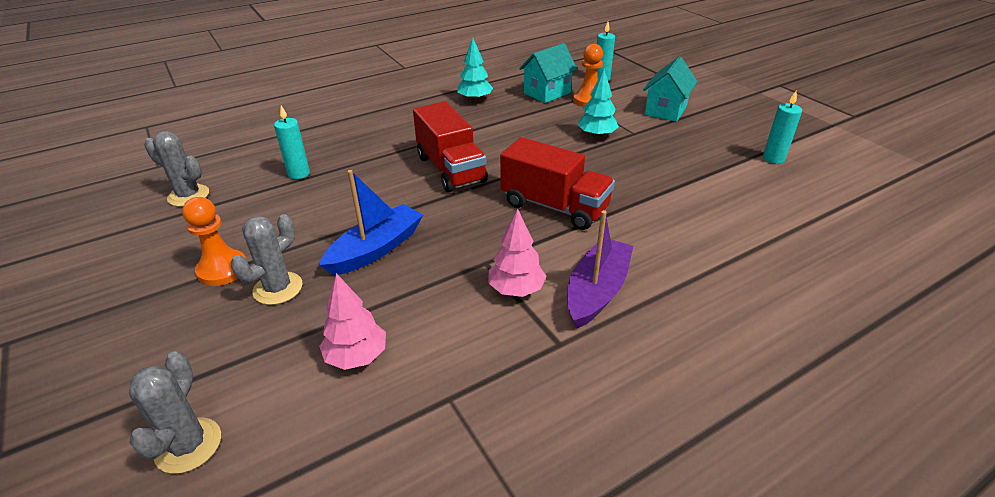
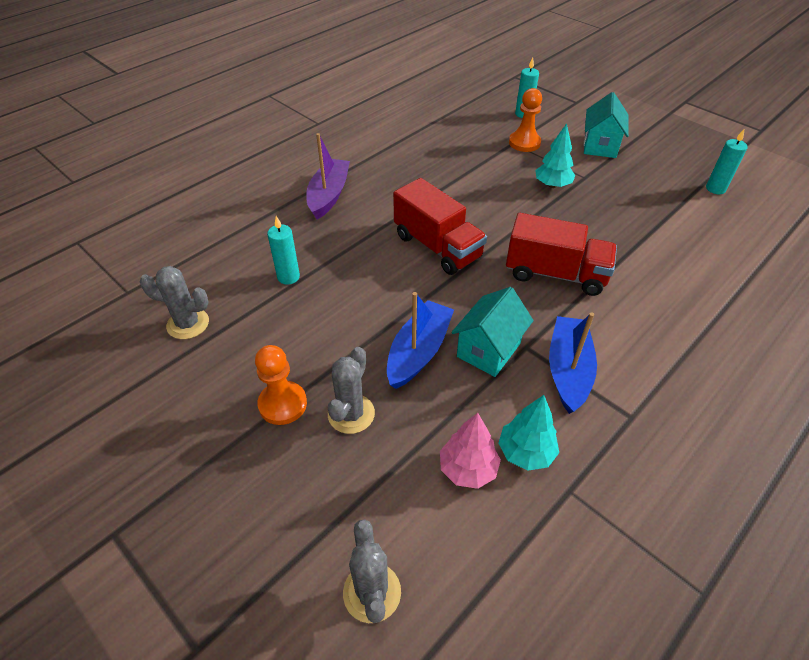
camera: 15 degrees left, 10 degrees up
(474, 99) = (414, 156): turquoise tree -> turquoise tree (525, 452)
(516, 289) = (568, 370): pink tree -> blue boat
(547, 93) = (480, 139): turquoise house -> turquoise house (488, 350)
(597, 291) = (636, 357): purple boat -> purple boat (328, 195)

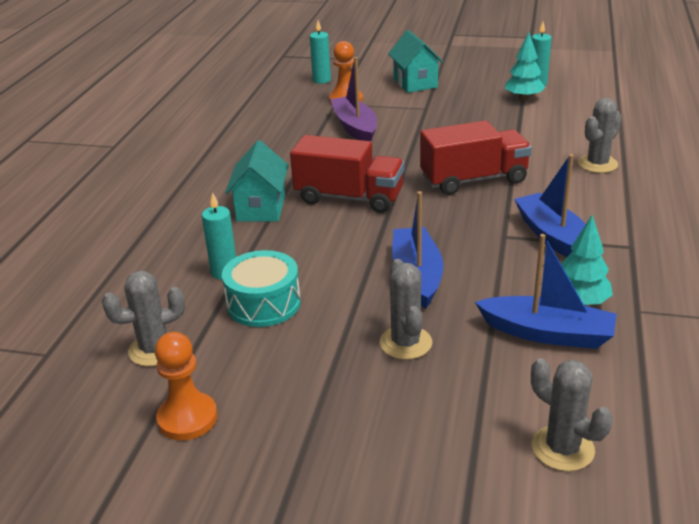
camera: 30 degrees left, 15 degrees down
(282, 404) = (332, 365): orange pawn -> orange pawn (187, 418)
(288, 320) = (263, 303): none -> turquoise drum
(328, 195) = (194, 197): purple boat -> purple boat (355, 127)
(468, 469) = (547, 333): pink tree -> blue boat
(488, 350) = (475, 250): turquoise house -> turquoise house (261, 208)
(552, 185) = (404, 122): turquoise tree -> turquoise tree (523, 98)
(688, 307) = (597, 164): none -> grey cactus

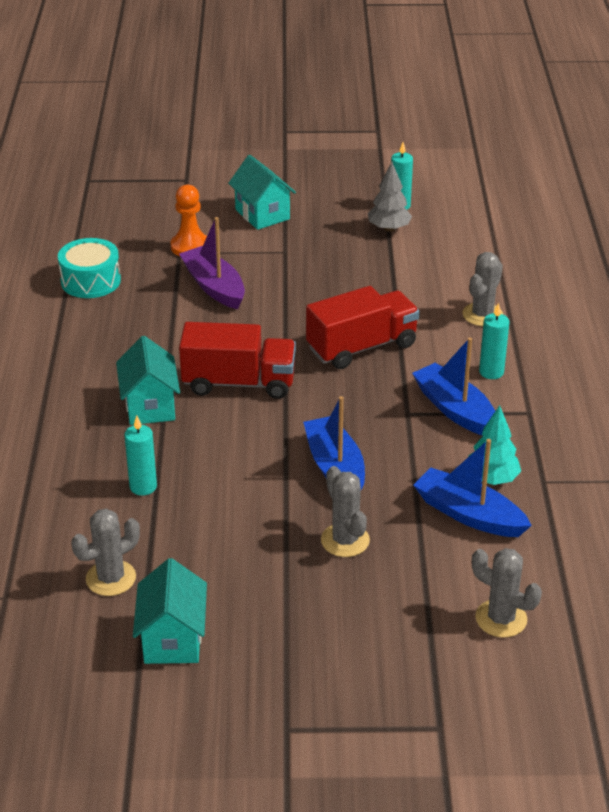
camera: 15 degrees left, 5 degrees up
(187, 418) = (172, 639): orange pawn -> turquoise house
(263, 303) = (197, 516): turquoise drum -> turquoise drum (90, 281)
(321, 80) = (150, 217): turquoise candle -> turquoise candle (491, 372)
(523, 98) = (389, 228): turquoise tree -> grey tree
(547, 333) = (469, 514): blue boat -> blue boat turned 150 degrees counterclockwise

